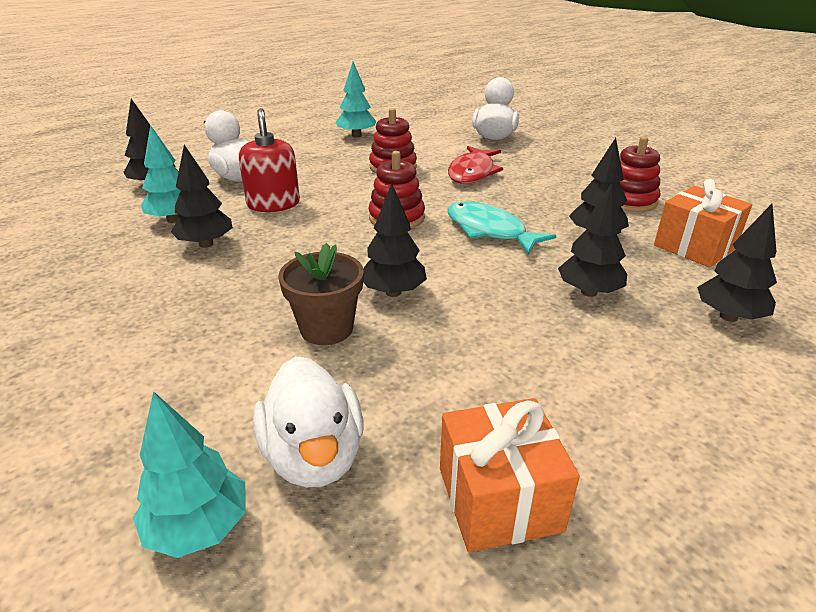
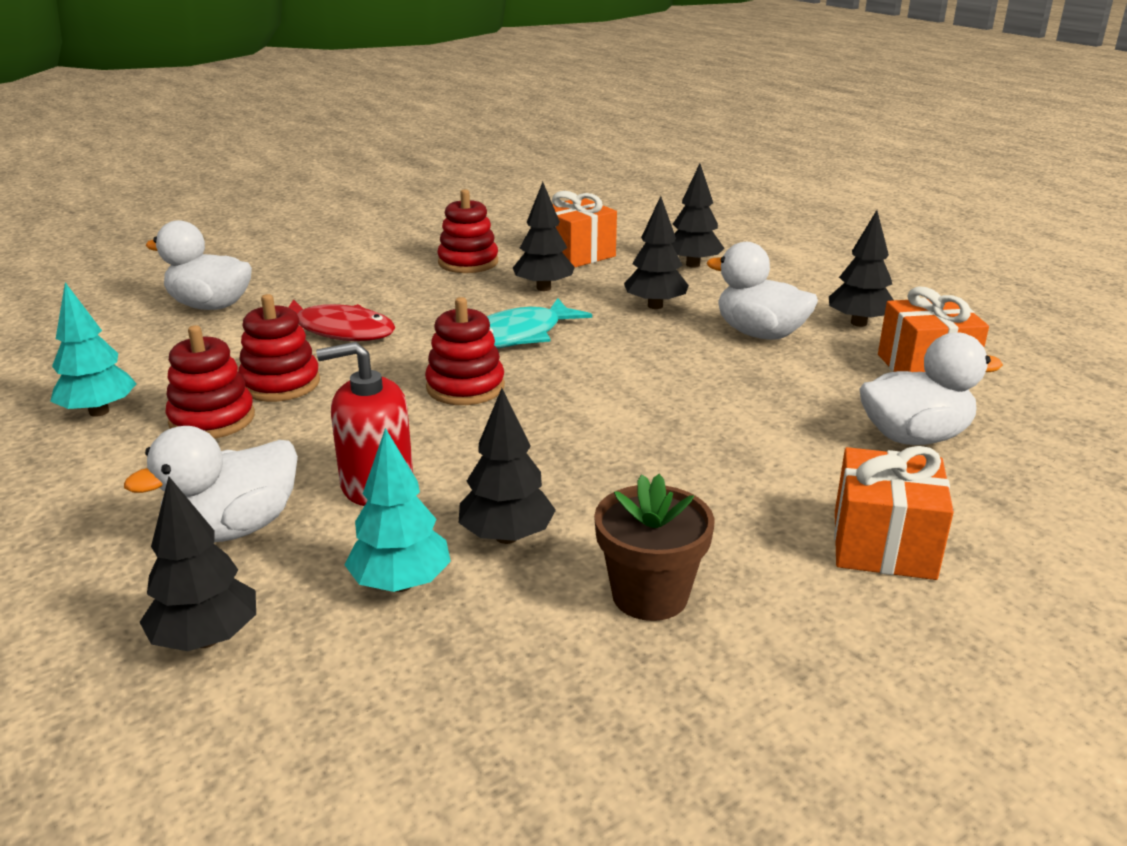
camera: 85 degrees left, 5 degrees down
(132, 404) = (883, 544): none -> orange gift
(199, 527) = (1012, 484): turquoise tree -> none
(326, 328) = (727, 433): brown flower pot -> brown flower pot (650, 595)
(349, 158) = (212, 419): none -> red stacking toy
(393, 292) = (653, 395): black tree -> black tree (858, 323)
(549, 358) = (760, 334): none -> white duck

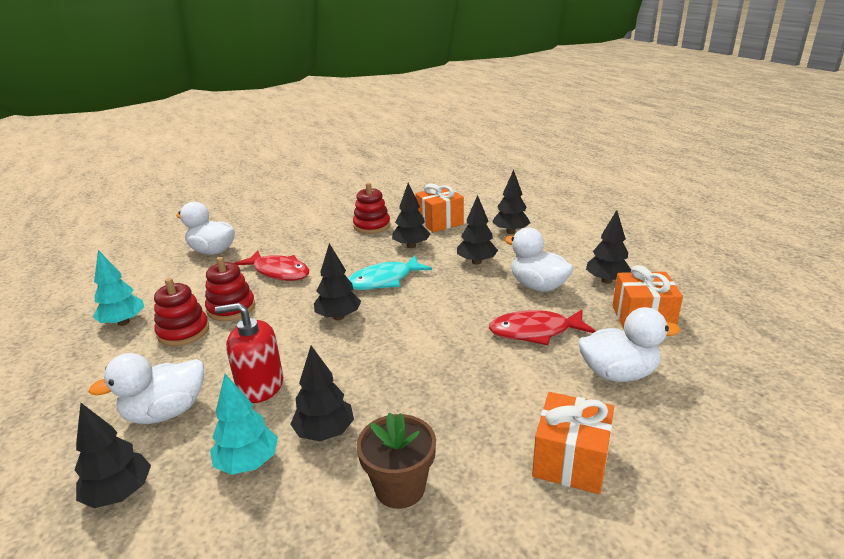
camera: 10 degrees right, 0 degrees up
(465, 387) = (338, 317): red stacking toy -> black tree
(777, 392) = (535, 331): none -> red fish

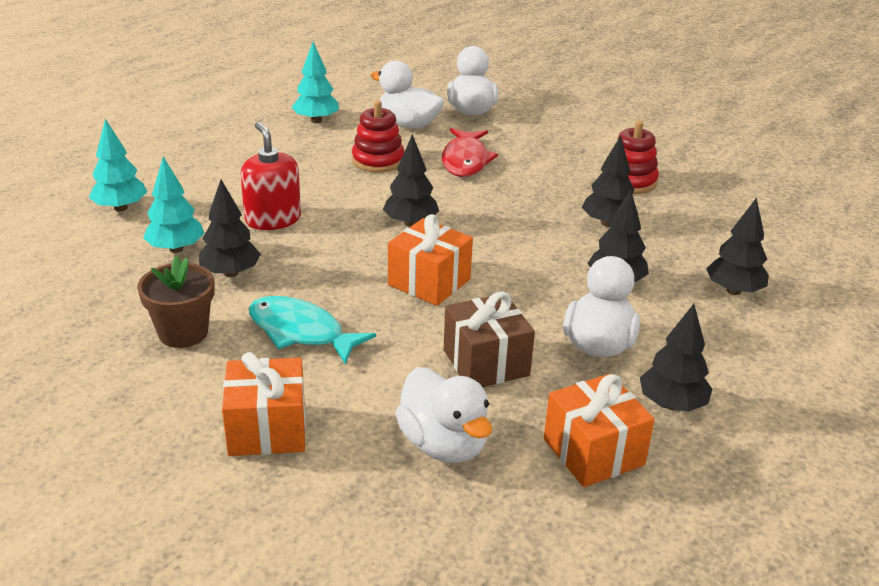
camera: 60 degrees right, 5 degrees up
(119, 493) = (121, 208): black tree -> turquoise tree
(166, 412) = (213, 189): white duck -> white duck (408, 124)
(183, 332) = (323, 152): red stacking toy -> none
(384, 280) = (507, 228): turquoise fish -> turquoise fish (301, 332)
(439, 222) = (697, 226): orange gift -> orange gift (429, 282)
(535, 331) = (486, 363): red fish -> brown gift

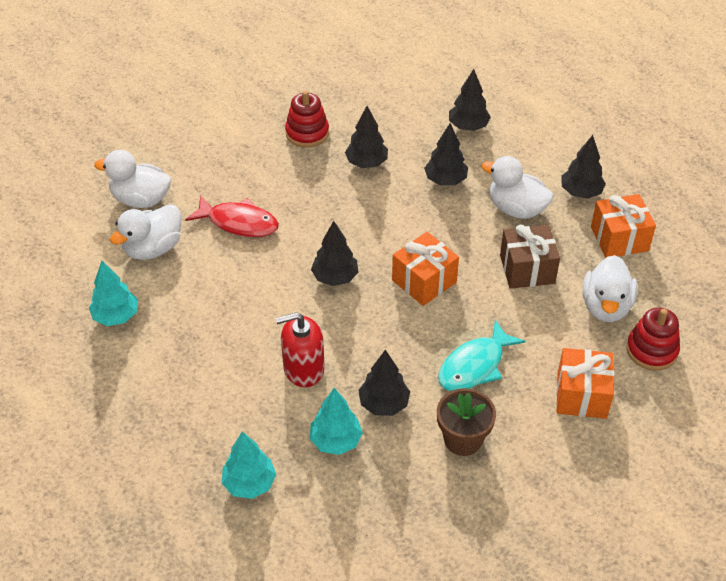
camera: 75 degrees left, 15 degrees up
(378, 160) = (218, 282): red stacking toy -> red stacking toy (651, 350)
(443, 444) = (606, 306): white duck -> white duck turned 120 degrees clockwise

